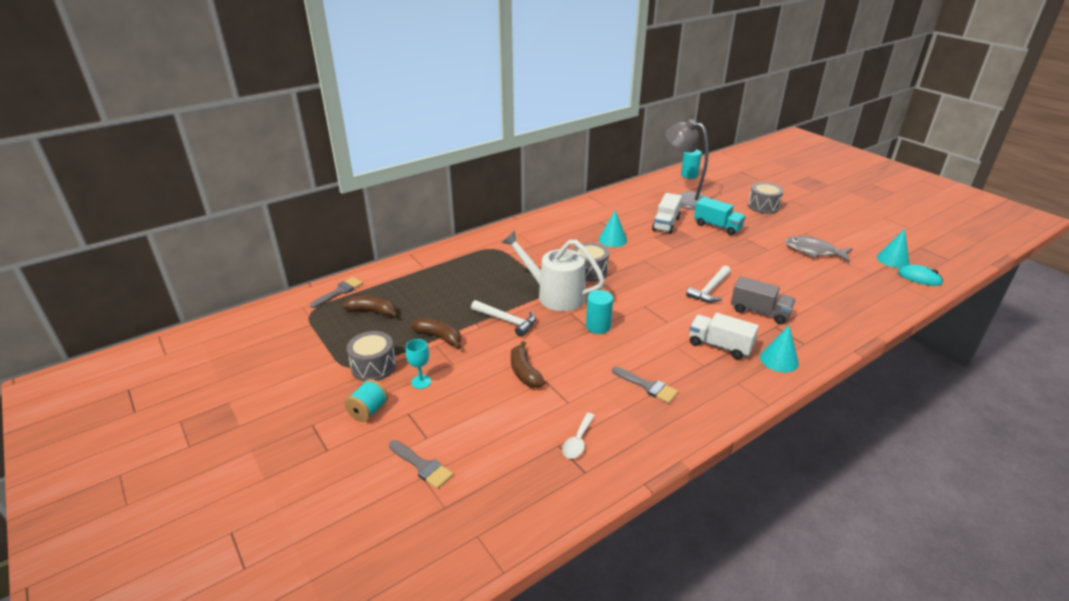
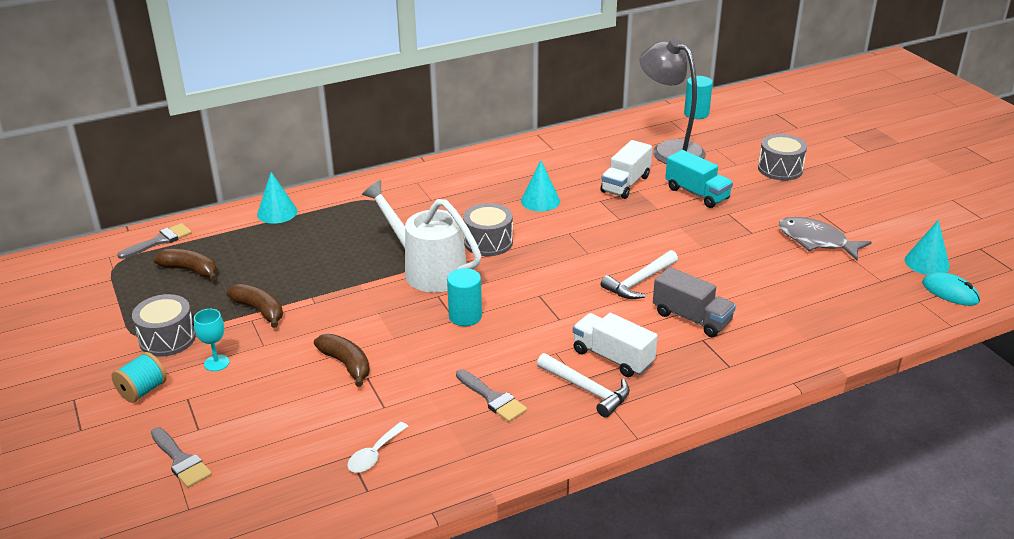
camera: 10 degrees right, 0 degrees up
(507, 321) = (352, 298): white hammer -> white hammer (587, 390)
(524, 372) = (346, 364): brown banana -> brown banana turned 150 degrees clockwise
(779, 360) = (683, 383): turquoise cone -> turquoise cone (277, 212)

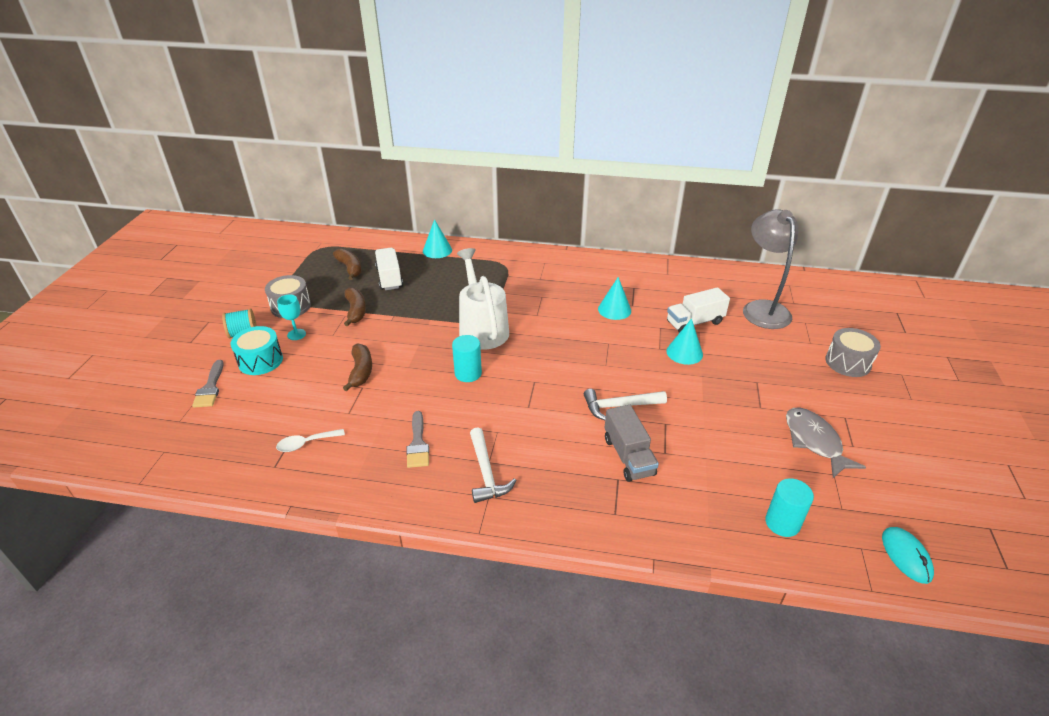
camera: 35 degrees right, 5 degrees up
(159, 241) = (356, 243): grey brush -> none
(208, 407) = (260, 361): none -> turquoise drum
(488, 242) = (543, 325): grey drum -> none
(612, 357) = (532, 457): white truck -> white truck (389, 278)
(696, 114) = (819, 287): turquoise cylinder -> turquoise cylinder (782, 523)
(697, 193) = (747, 354): turquoise truck -> none
(927, 263) = (910, 514): turquoise cone -> turquoise cone (684, 352)

